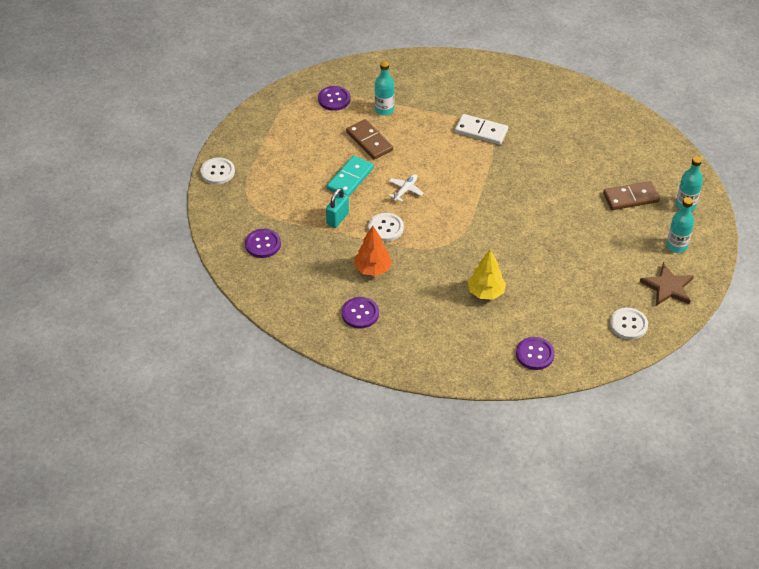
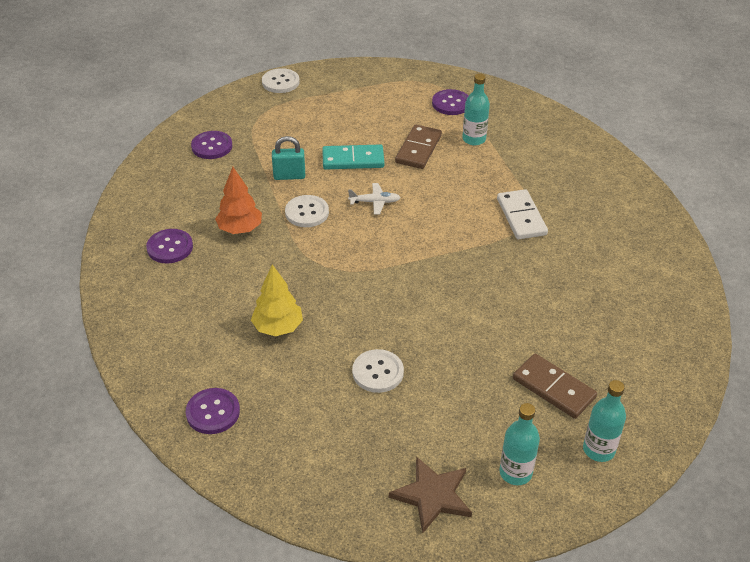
camera: 55 degrees right, 5 degrees down
(628, 324) = (332, 482): white button -> white button (378, 372)

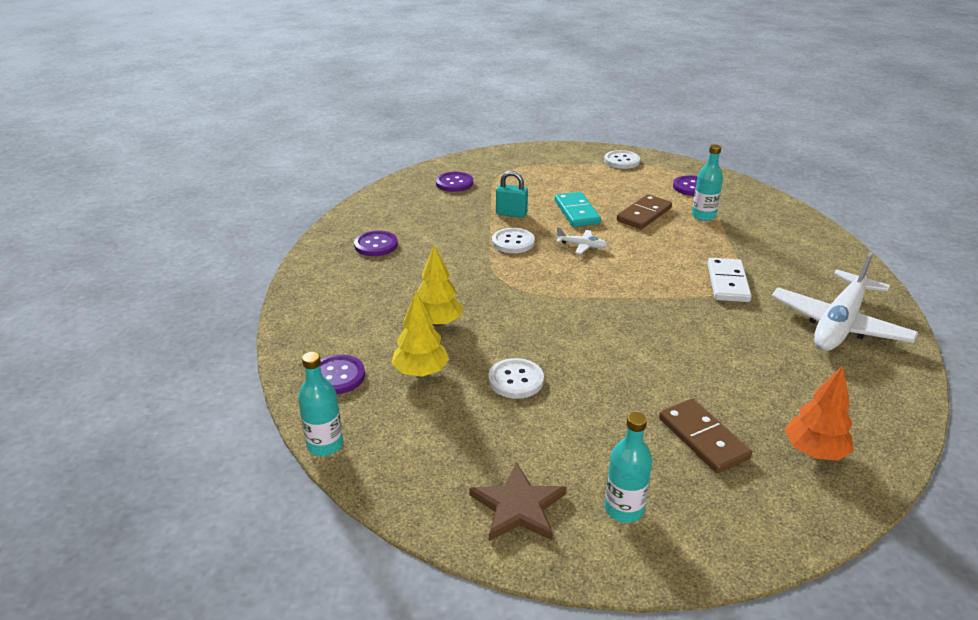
camera: 20 degrees right, 10 degrees down
(240, 229) = (445, 243): orange tree -> orange tree (814, 451)
(280, 82) = (539, 150): white button -> white button (621, 161)
(289, 386) = (421, 372): none -> yellow tree
(353, 160) = (577, 212): turquoise domino -> turquoise domino turned 60 degrees clockwise
(598, 450) = (734, 512): turquoise bottle -> turquoise bottle (325, 445)
(626, 242) = (839, 324): none -> white plane

